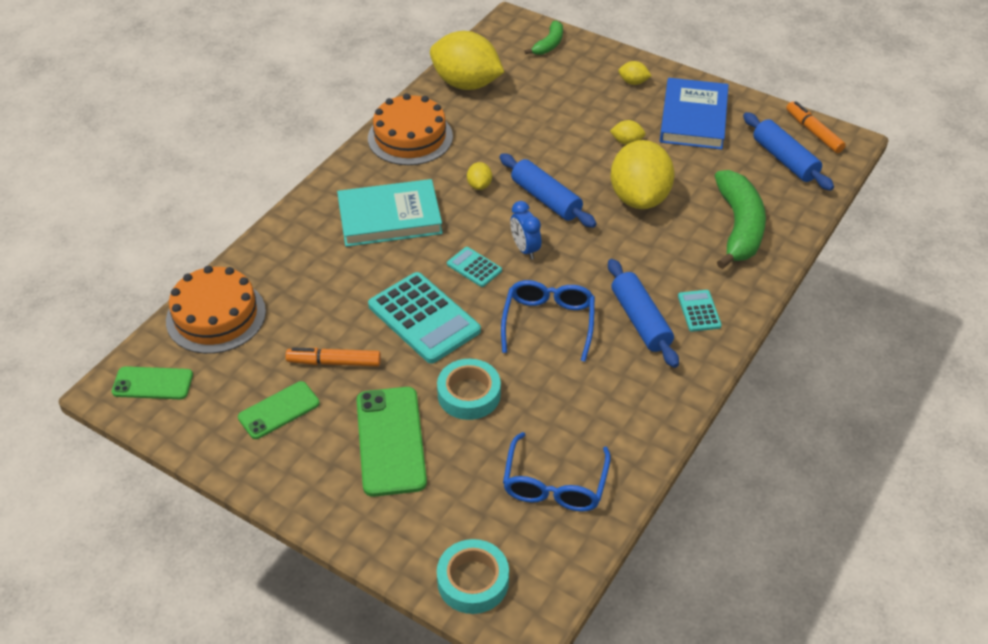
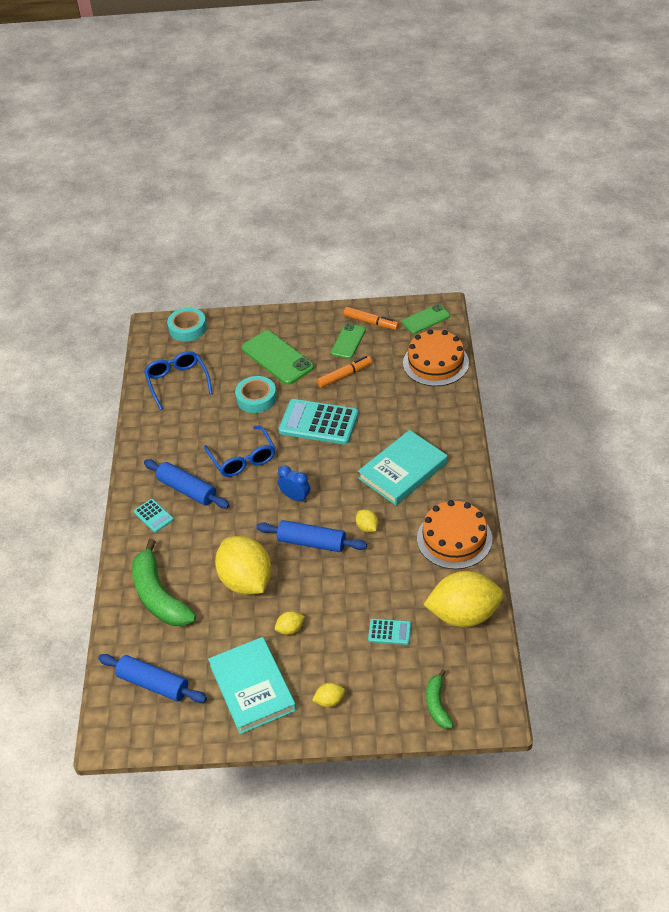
camera: 150 degrees right, 0 degrees up
(474, 267) = (317, 468): turquoise calculator -> turquoise calculator (389, 632)
(693, 118) = (252, 687): blue book -> turquoise book
(813, 132) = (142, 732): orange marker -> orange marker (371, 322)

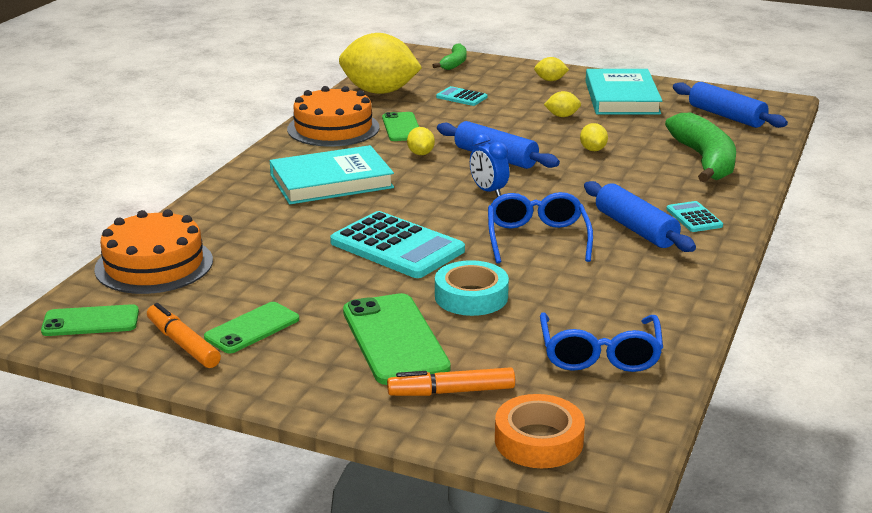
camera: 160 degrees left, 20 degrees down
(187, 328) = (538, 440): turquoise tape -> orange tape
(246, 581) = (593, 149): yellow lemon -> yellow lemon, size x0.41
(344, 375) = (306, 287): orange marker -> orange marker (451, 392)
(405, 560) = (401, 127): none -> green phone

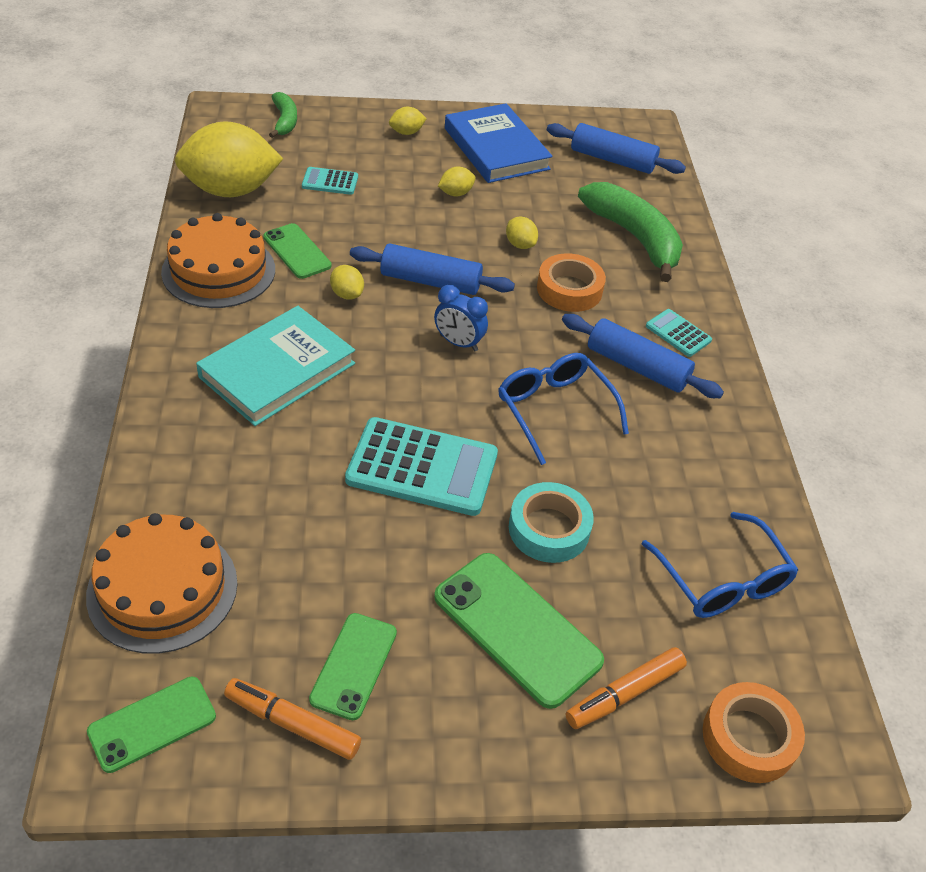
camera: 30 degrees left, 20 degrees up
(614, 179) = (569, 289): none -> orange tape
(621, 97) = (496, 149): turquoise book -> blue book

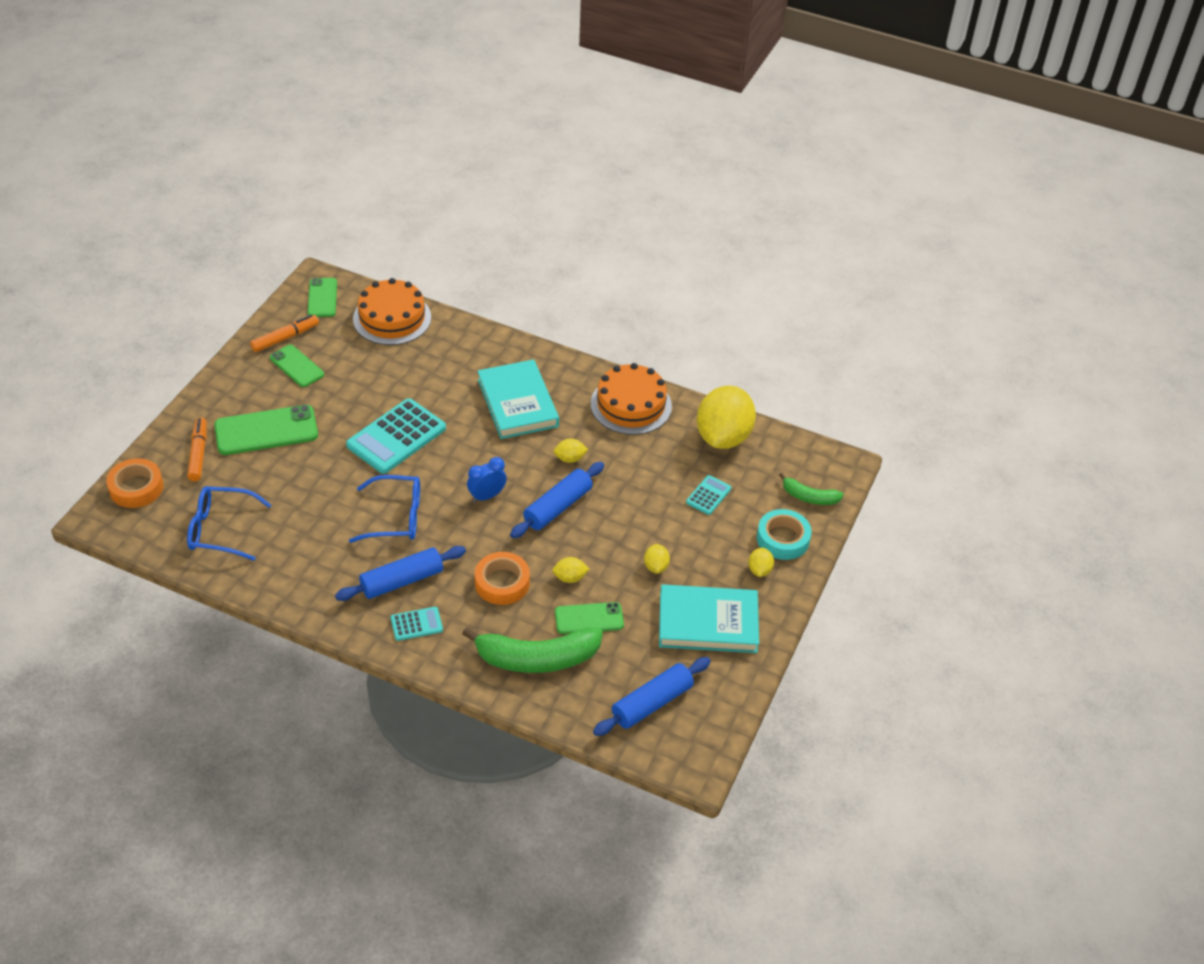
camera: 120 degrees right, 0 degrees up
(297, 251) = (631, 449): green phone -> green phone (589, 618)
(496, 149) = (708, 622): blue book -> turquoise book
(549, 529) = (313, 471): turquoise tape -> turquoise tape (783, 539)

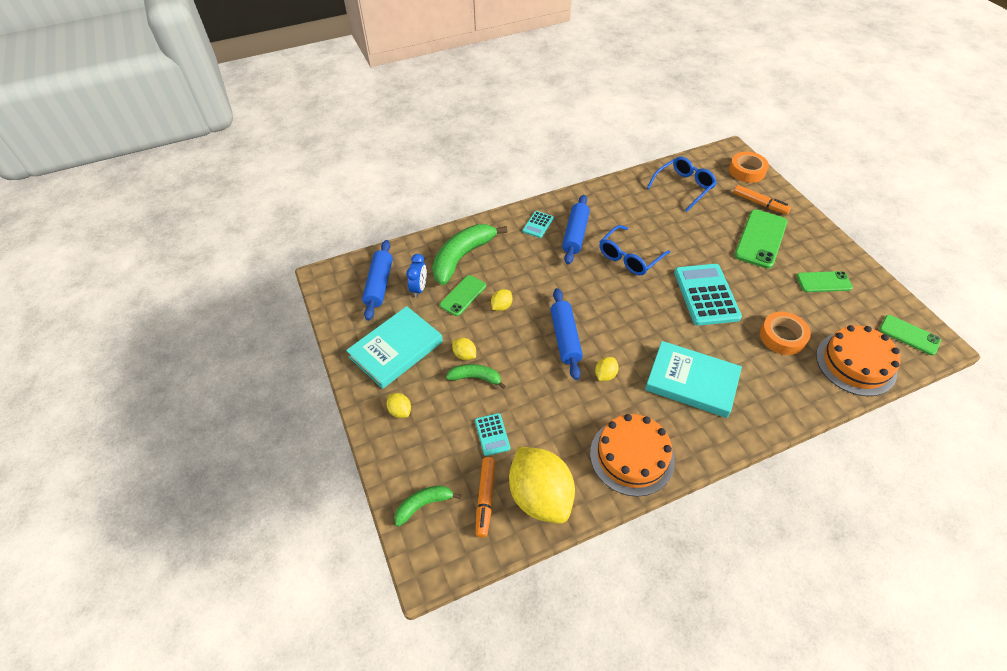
camera: 135 degrees right, 5 degrees up
(285, 338) = (864, 291): orange marker -> orange marker (485, 498)
(487, 496) = (609, 308): blue clock -> blue clock (419, 288)
(502, 583) = (530, 274): orange tape -> orange tape (782, 336)
(670, 542) = (475, 378): none -> green banana
(783, 539) = (408, 449): turquoise tape -> none

